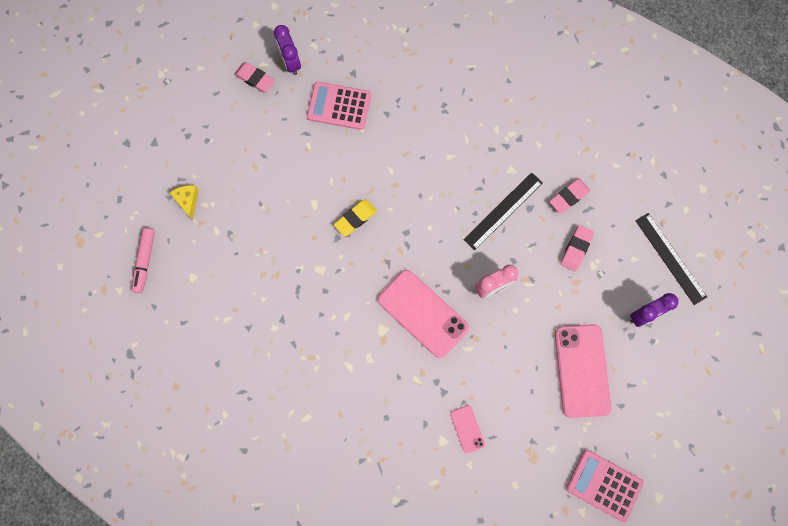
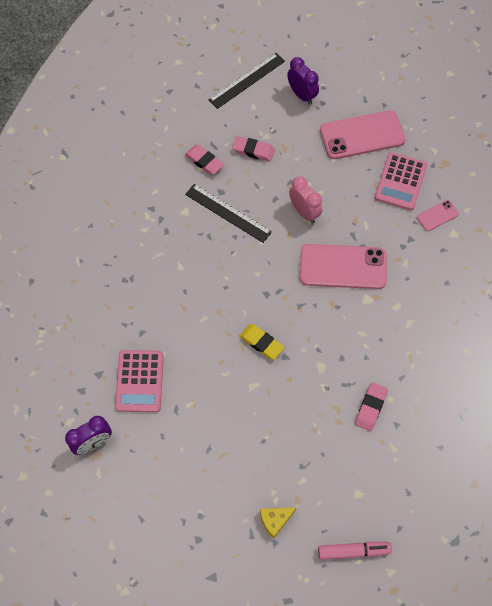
camera: 100 degrees left, 10 degrees down
(255, 79) = (118, 478): pink eraser -> pink eraser (370, 407)
(423, 313) = (343, 267): pink phone -> pink phone turned 60 degrees clockwise
(604, 485) = (452, 111): pink calculator -> pink calculator (400, 182)

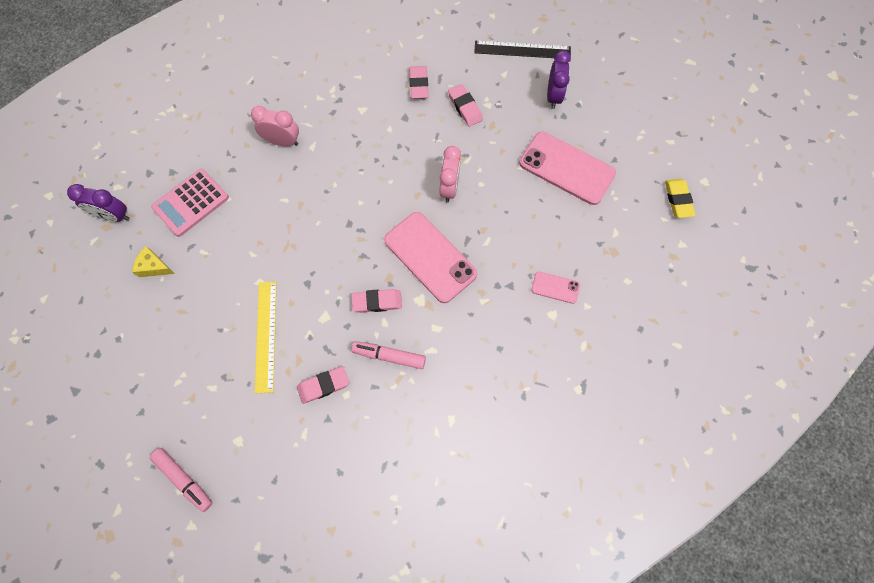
camera: 45 degrees right, 5 degrees up
(155, 281) = (282, 141): none -> pink clock
(228, 213) = (391, 138): black ruler -> none
(261, 343) = (303, 256): yellow eraser -> yellow eraser (678, 200)
(275, 520) = (160, 396): yellow cheese -> yellow cheese (154, 267)
(298, 414) = (266, 336): none -> yellow ruler
(343, 325) = (377, 302): none -> pink eraser
(389, 351) = (389, 356): none -> pink marker
(400, 182) = (556, 233): pink calculator -> none

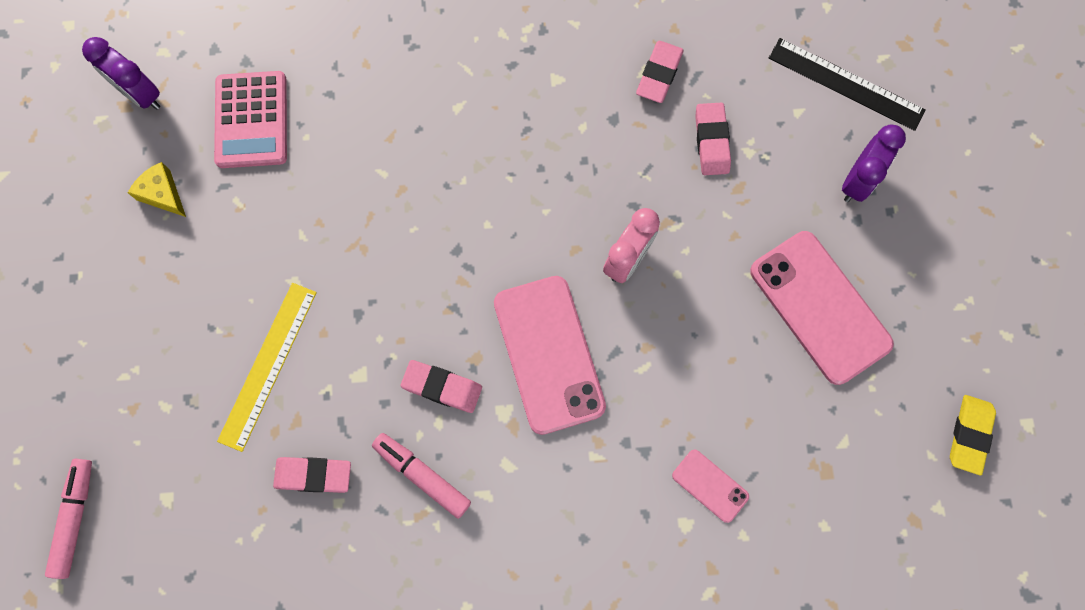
camera: 25 degrees right, 5 degrees up
(184, 479) = (75, 518): pink marker -> pink marker turned 150 degrees counterclockwise
(191, 203) = (252, 120): pink calculator -> pink calculator turned 75 degrees counterclockwise
(282, 141) = (419, 81): pink clock -> none

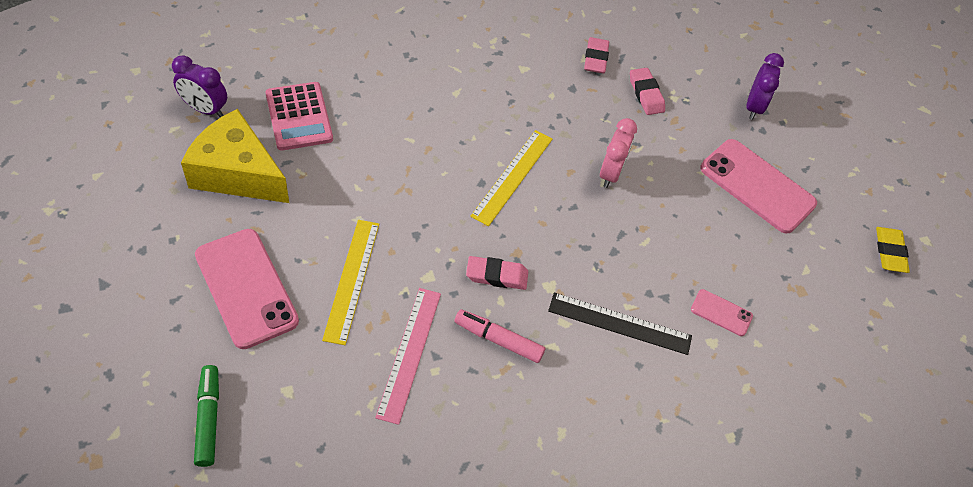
camera: 20 degrees left, 20 degrees down
(75, 518) = (208, 418): pink marker -> green marker
(163, 194) = (237, 173): yellow cheese -> yellow cheese, size x2.29
(313, 475) = (409, 353): pink eraser -> pink ruler
(498, 246) = (512, 176): none -> yellow ruler
(549, 354) = (572, 242): pink phone -> pink phone (246, 288)
(846, 84) = (725, 52): black ruler -> black ruler (619, 323)

